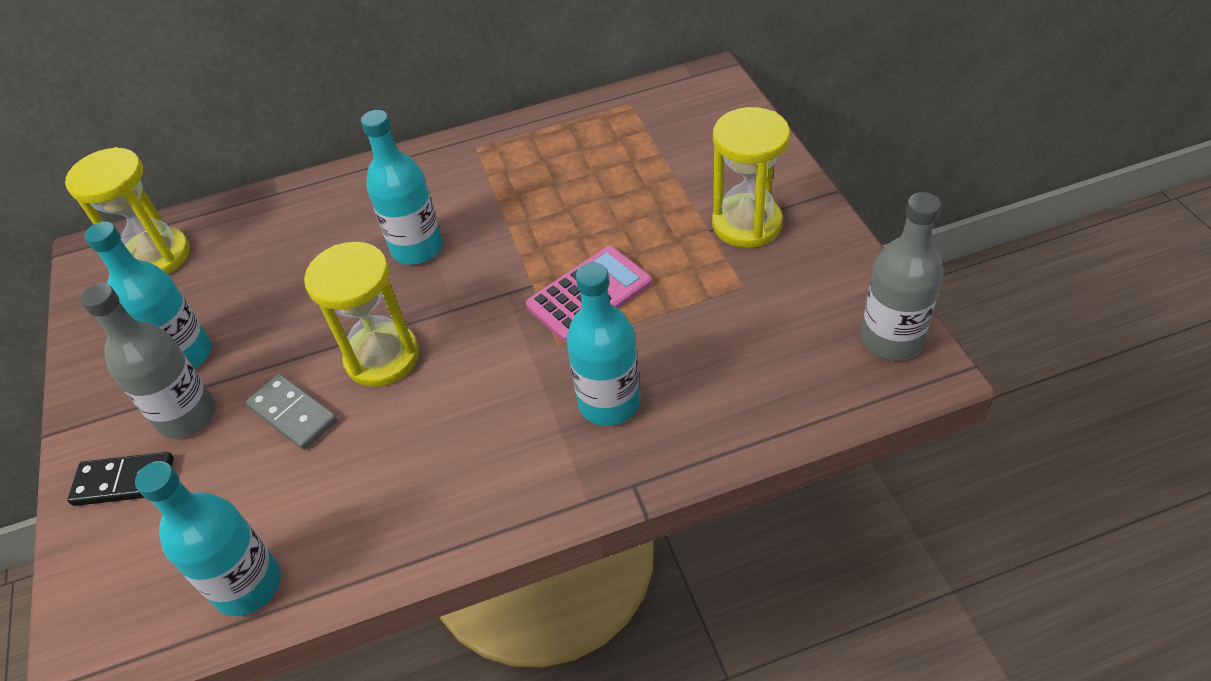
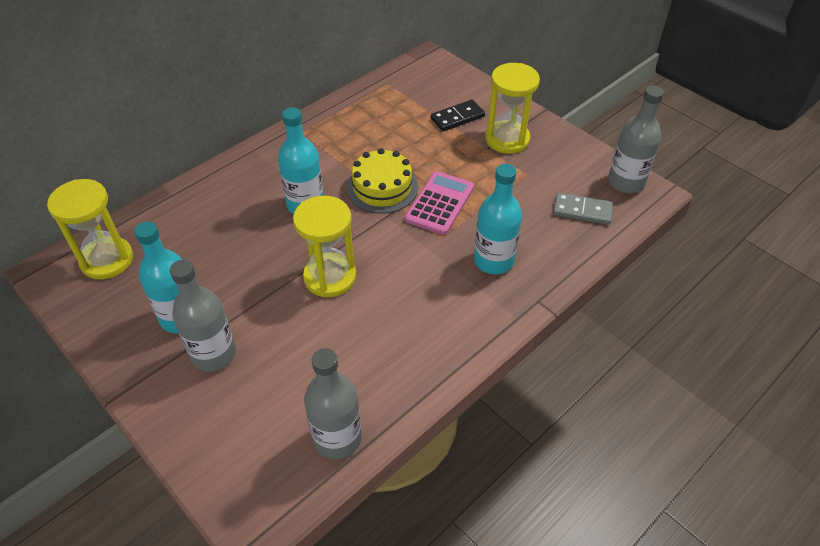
camera: 30 degrees left, 0 degrees up
(124, 481) = (197, 409): black domino -> black domino (457, 117)
(248, 585) = (337, 438): turquoise bottle -> grey bottle
(293, 414) = (292, 329): grey domino -> grey domino (582, 210)
(527, 250) = (382, 187): none -> yellow cake

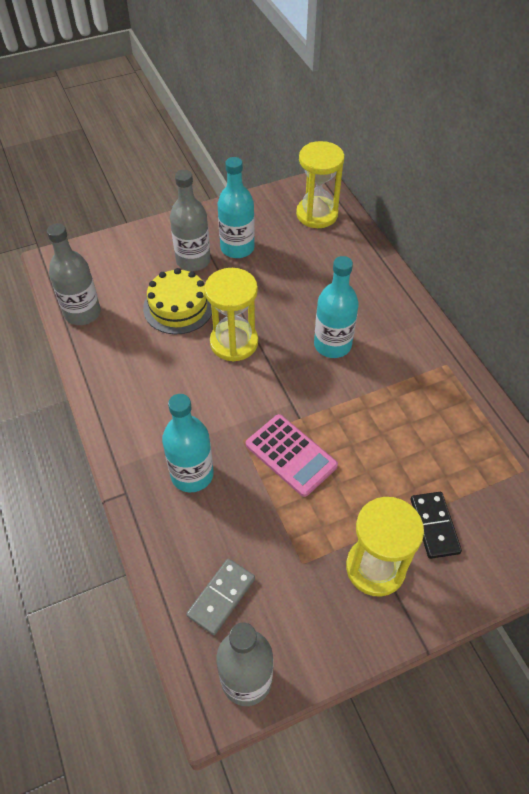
camera: 110 degrees right, 5 degrees up
(382, 187) = (334, 411): yellow cake -> yellow cake (178, 307)

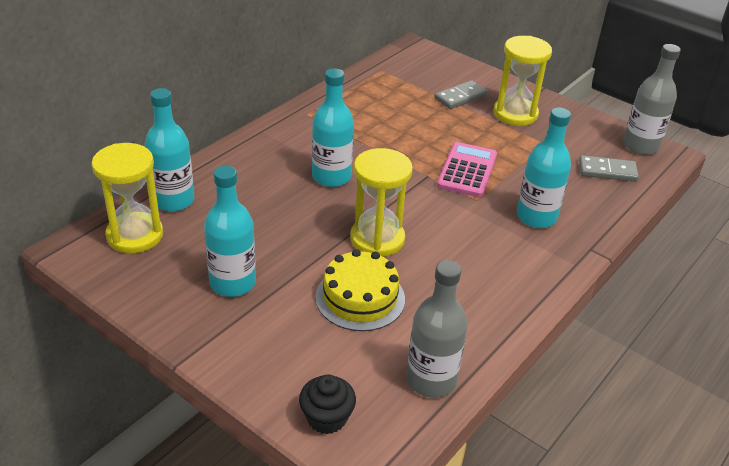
camera: 120 degrees left, 15 degrees down
(96, 255) = (326, 418): none -> black cupcake
(193, 260) = (278, 314): grey bottle -> none
(348, 242) = (173, 200): none -> turquoise bottle
(434, 526) = (460, 97): black domino -> grey domino

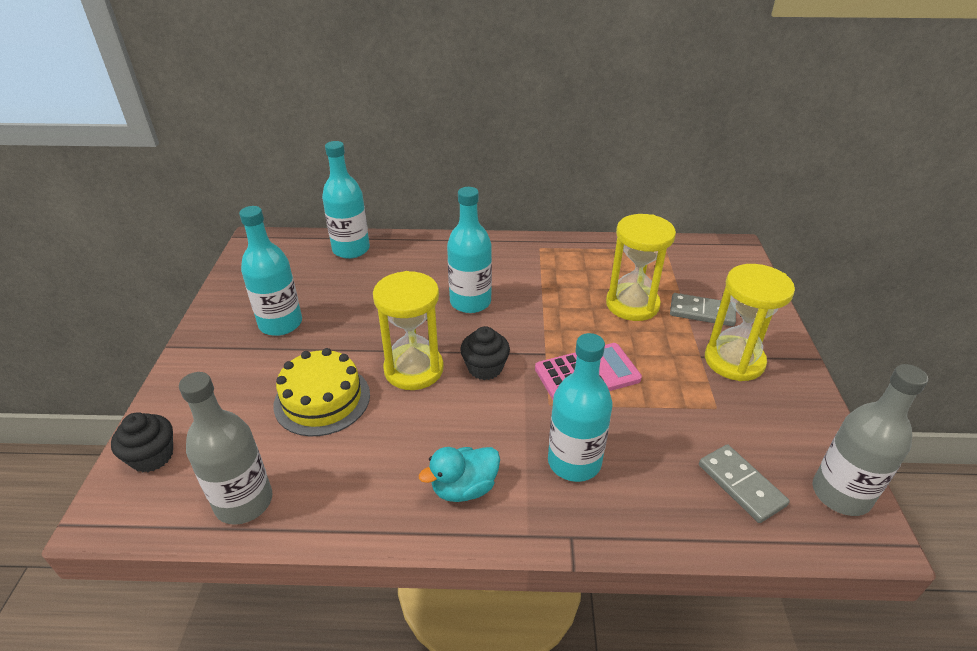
camera: 55 degrees right, 0 degrees up
(135, 235) = (294, 255): yellow hourglass -> yellow hourglass (632, 304)
(413, 207) = (485, 368): none -> black cupcake
(516, 271) = (464, 488): none -> turquoise duck

